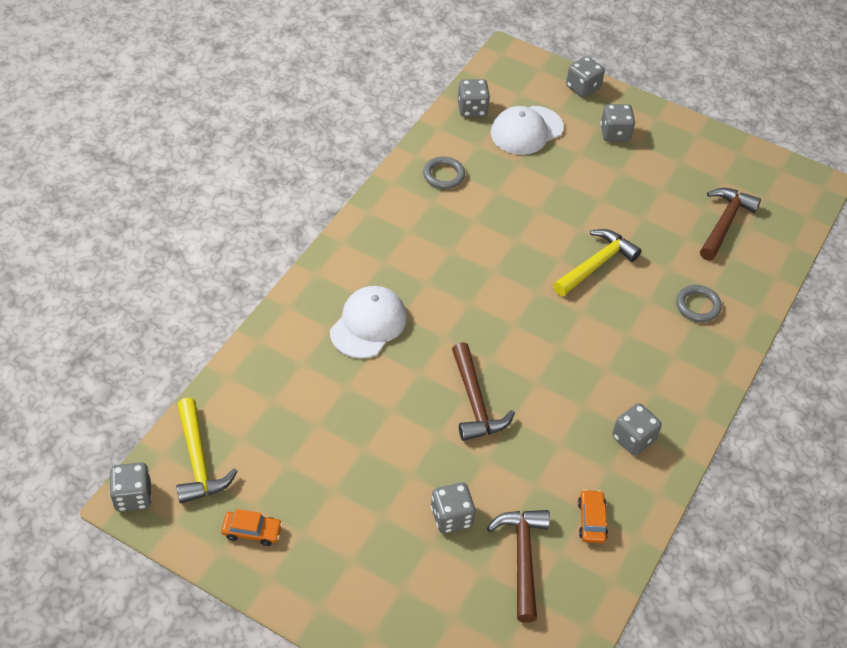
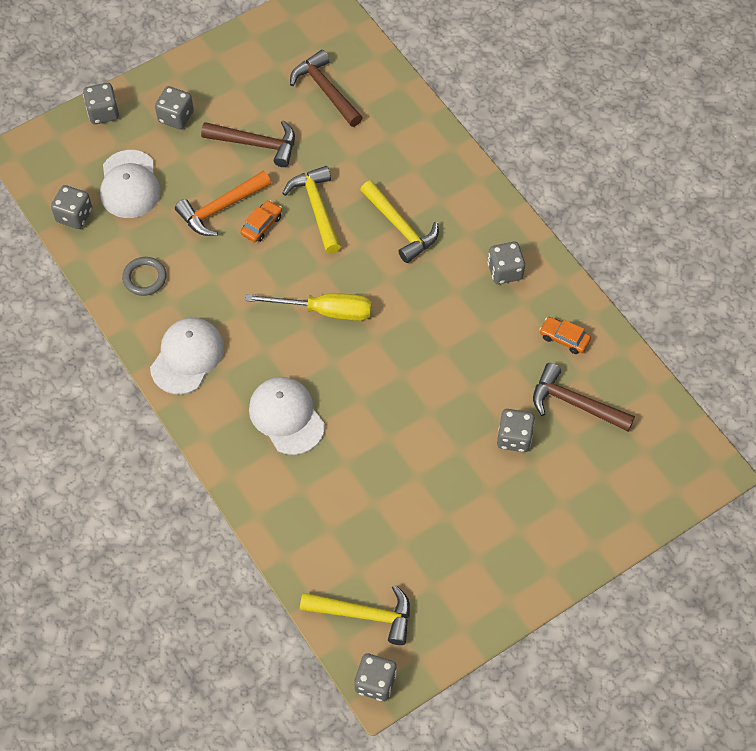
camera: 60 degrees left, 10 degrees up
(252, 531) = (457, 597): orange car -> orange car (261, 225)
(385, 232) = (187, 357): none -> white cap
(475, 402) = (412, 369): brown hammer -> brown hammer (256, 144)
(493, 311) = (325, 311): none -> yellow screwdriver
(546, 198) = (220, 208): none -> orange hammer
(621, 335) = (400, 227): none -> yellow hammer
(697, 305) = (400, 157): grey ring -> none

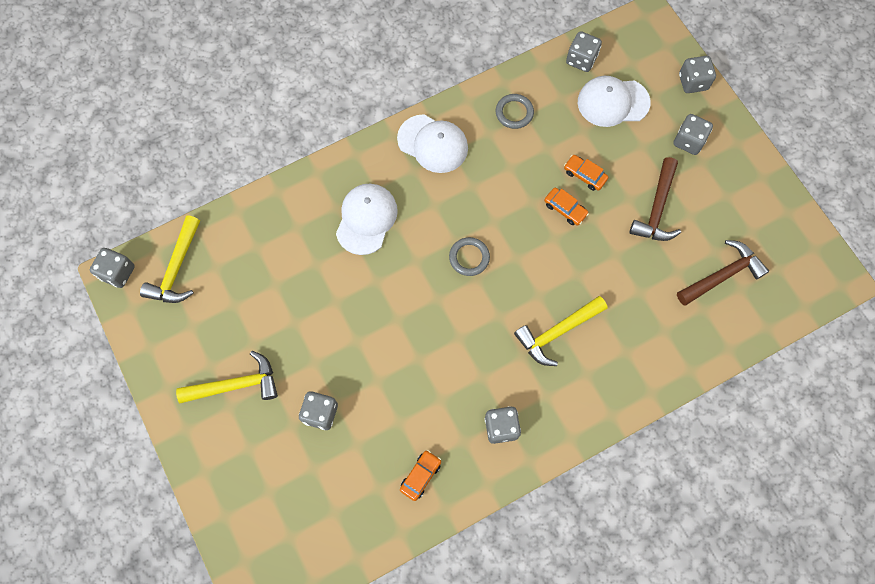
camera: 95 degrees right, 10 degrees up
(220, 208) = (584, 175): orange hammer -> orange car
(286, 416) = (366, 219): white cap -> white cap turned 45 degrees counterclockwise
(317, 208) = (582, 258): yellow hammer -> yellow hammer (236, 385)
(325, 311) = (469, 257): yellow screwdriver -> grey ring
(574, 403) = (349, 476): brown hammer -> none

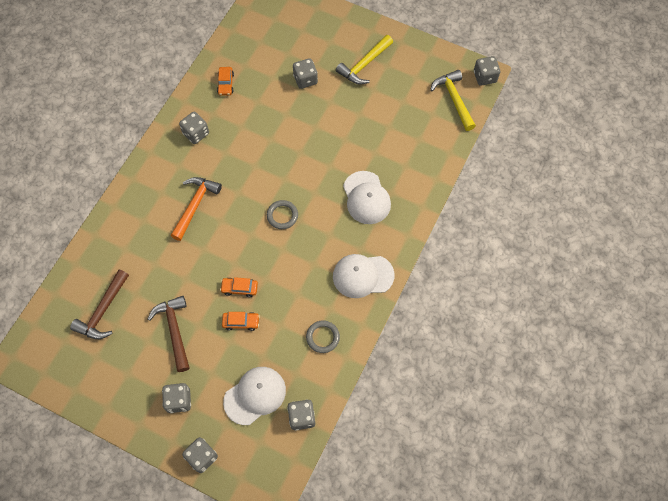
camera: 145 degrees right, 5 degrees down
(557, 332) = (195, 205): yellow hammer -> orange hammer

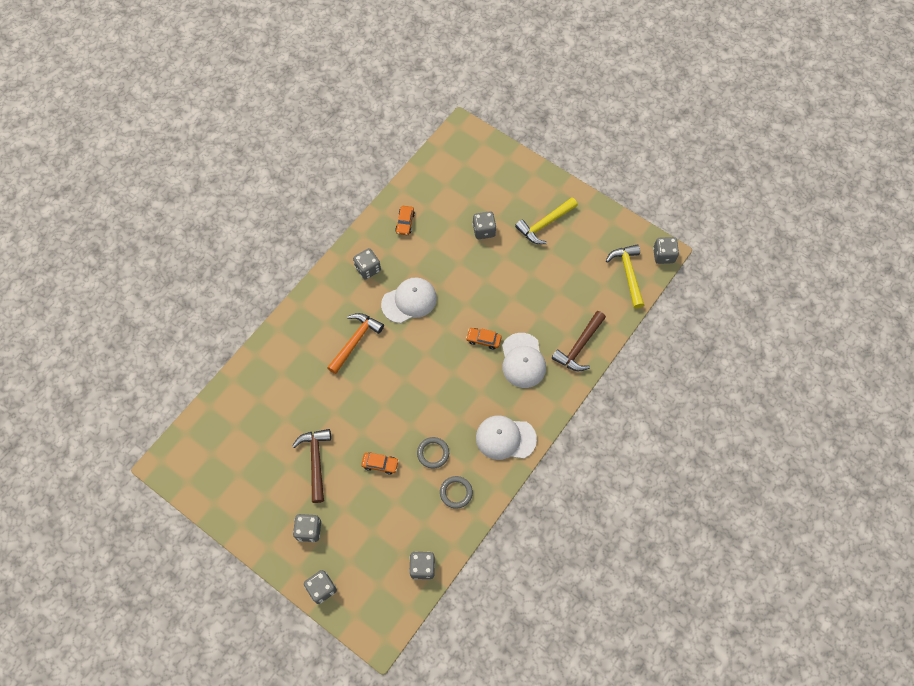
camera: 10 degrees right, 0 degrees up
(103, 311) = (251, 431): brown hammer -> brown hammer (579, 346)
(239, 288) = (384, 431): orange car -> orange car (483, 340)
(255, 395) = (381, 538): white cap -> white cap (409, 301)
(282, 215) = (437, 365): grey ring -> grey ring (433, 453)

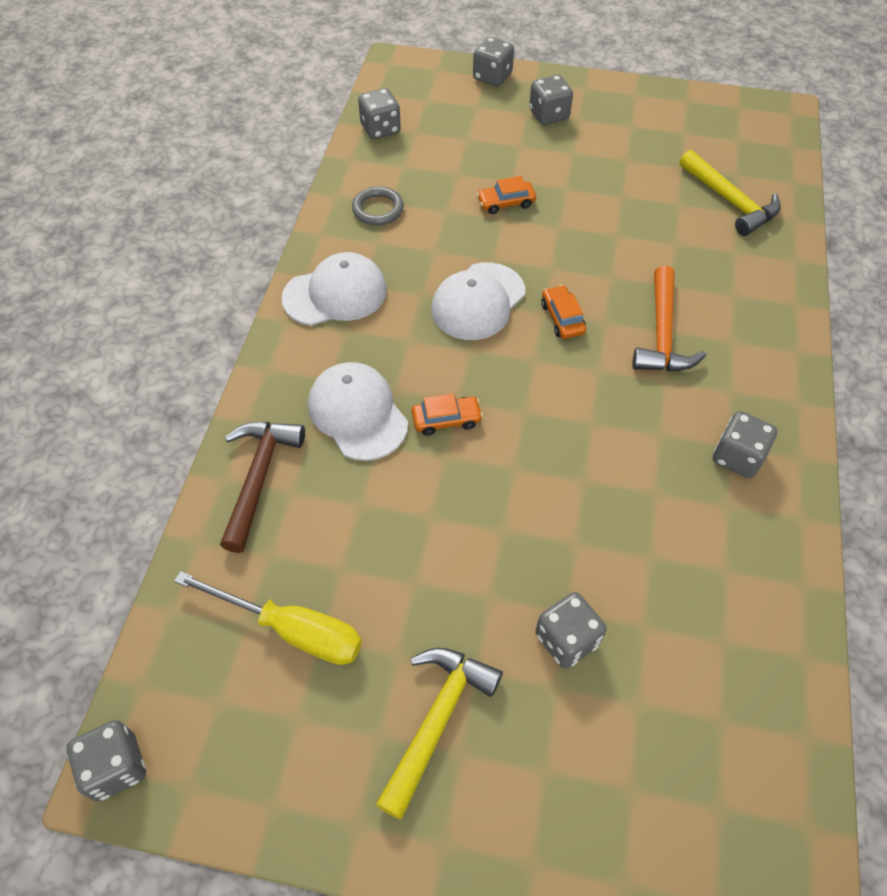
camera: 155 degrees right, 10 degrees down
(316, 461) = (596, 177): brown hammer -> none
(405, 223) = (740, 582): orange car -> orange car (562, 318)
(409, 301) = (620, 431): white cap -> white cap (478, 301)
(433, 453) = (438, 239): grey ring -> none
(586, 276) = (291, 630): none -> yellow screwdriver
(628, 273) = (196, 678): yellow hammer -> yellow hammer (730, 201)

